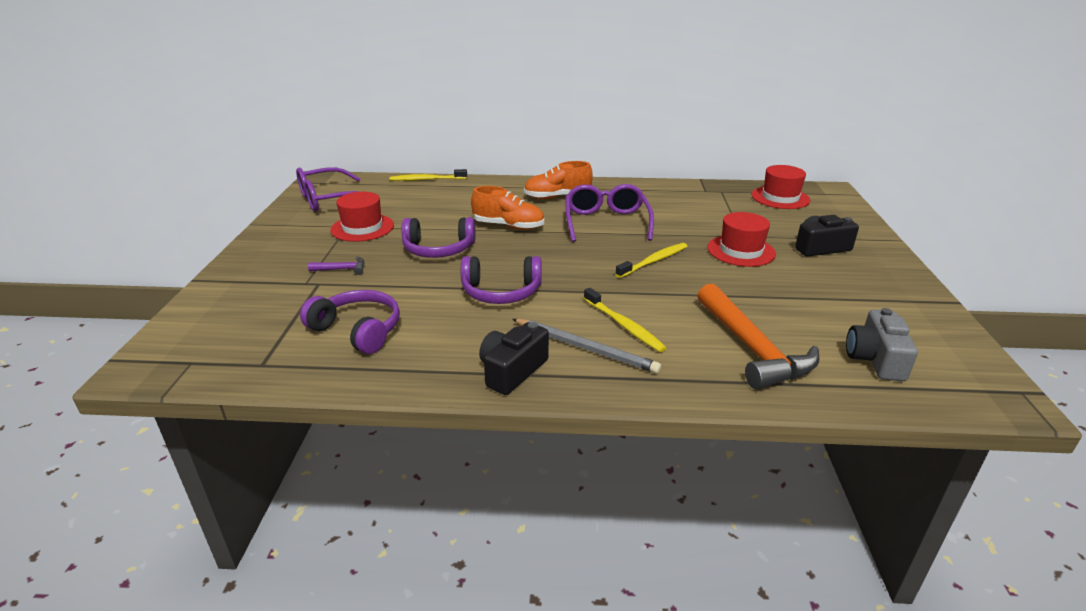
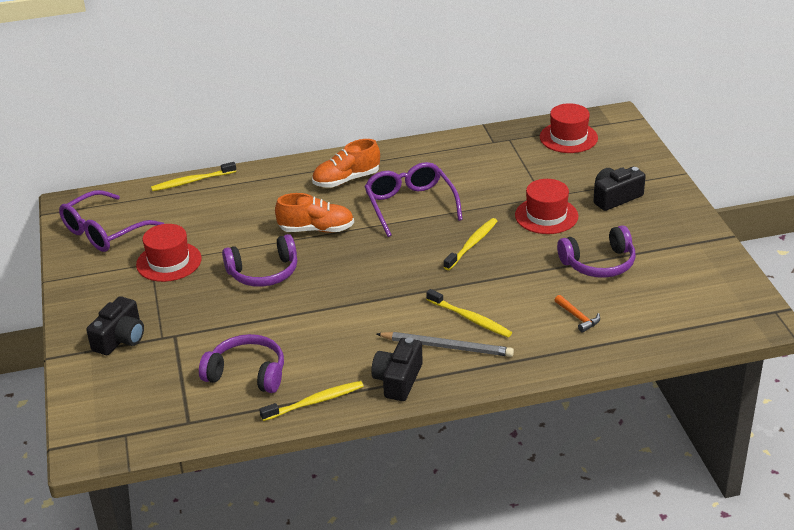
camera: 15 degrees left, 5 degrees up
(268, 276) = (120, 338): none -> black camera
(342, 269) = (185, 315): purple hammer -> none
(407, 373) = (315, 402): none -> yellow toothbrush
(501, 292) = (350, 308): purple headphones -> purple headphones (599, 263)
(752, 348) = (578, 317): orange hammer -> orange hammer, size x0.43
(875, 359) = (672, 306): grey camera -> none

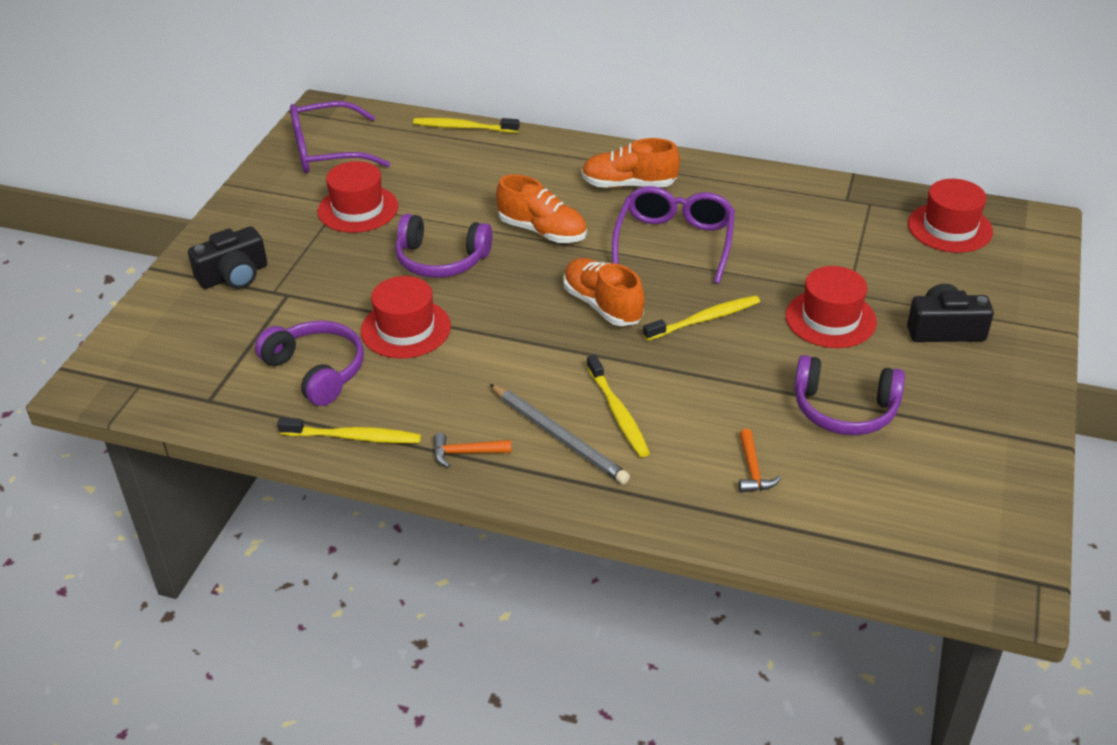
camera: 30 degrees right, 5 degrees up
(283, 324) = (406, 329): none -> red hat
(398, 380) = (466, 453): black camera -> orange hammer
(400, 260) = (602, 305): none -> orange shoe

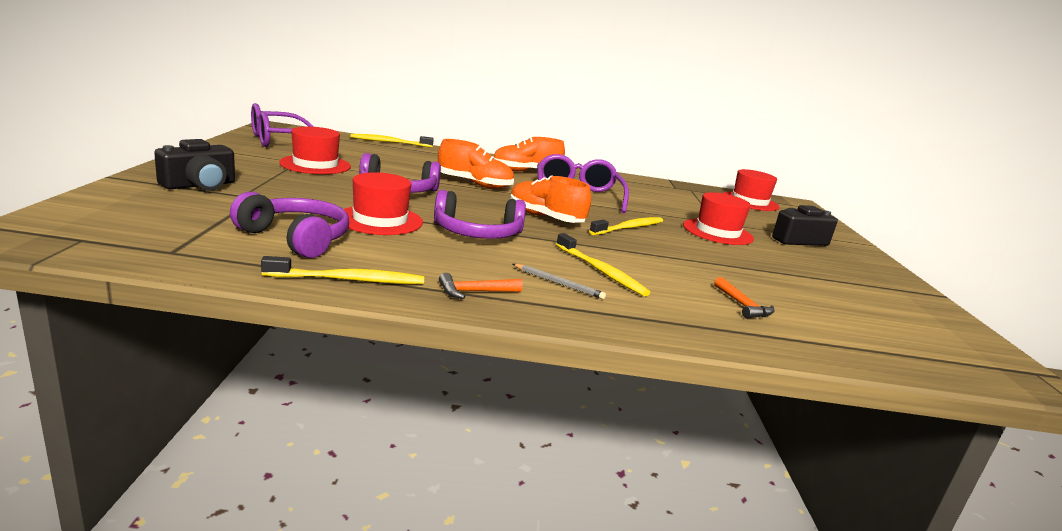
camera: 20 degrees left, 20 degrees down
(558, 436) = (558, 283): grey pencil -> grey pencil, size x0.55
(844, 409) = (775, 274): purple headphones -> purple headphones (477, 233)

